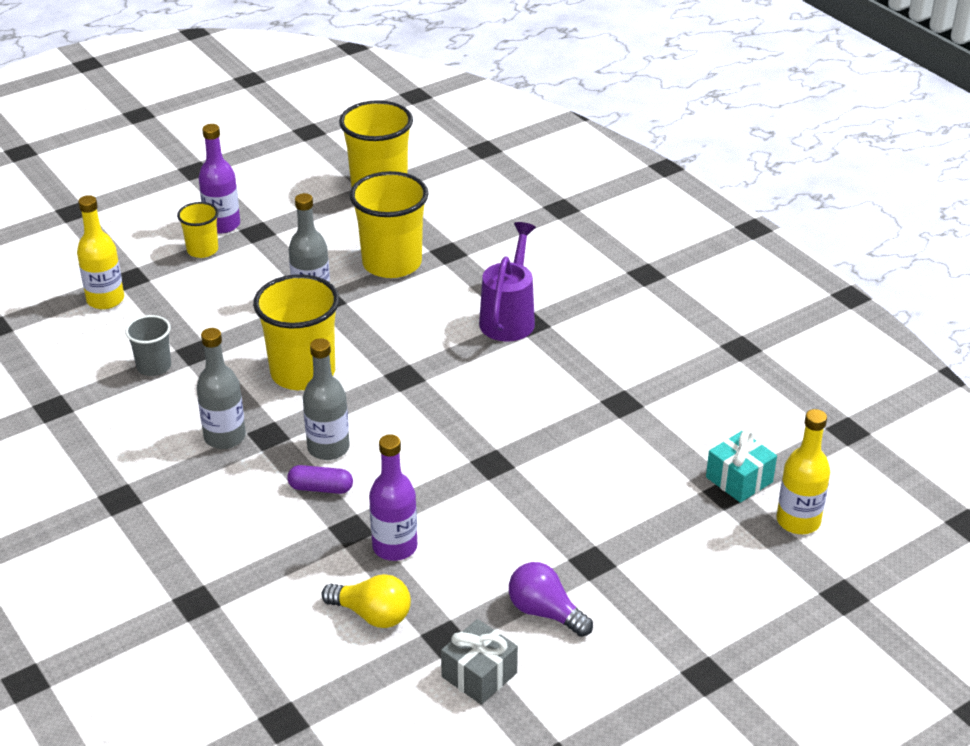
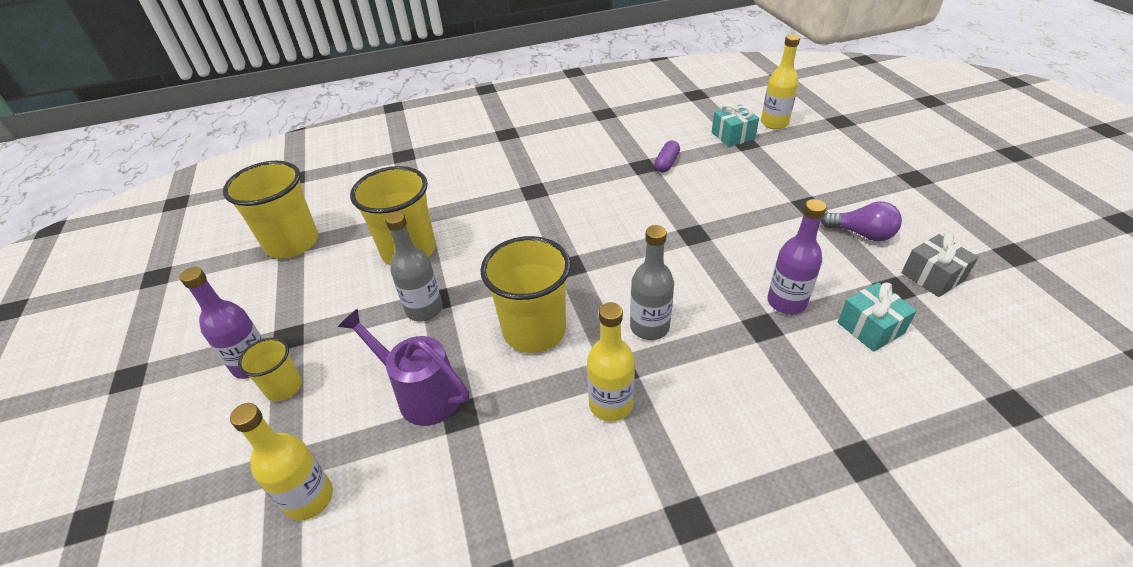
camera: 70 degrees left, 5 degrees up
(154, 367) = (466, 458): grey cup -> none
(225, 437) = (610, 404): grey bottle -> yellow bottle
(321, 488) = (704, 339): purple capsule -> purple capsule (666, 163)
(372, 615) = (870, 328): yellow light bulb -> turquoise gift
(509, 317) = (521, 199): purple watering can -> purple watering can (421, 393)
(545, 612) = (861, 234): purple light bulb -> purple light bulb turned 120 degrees counterclockwise

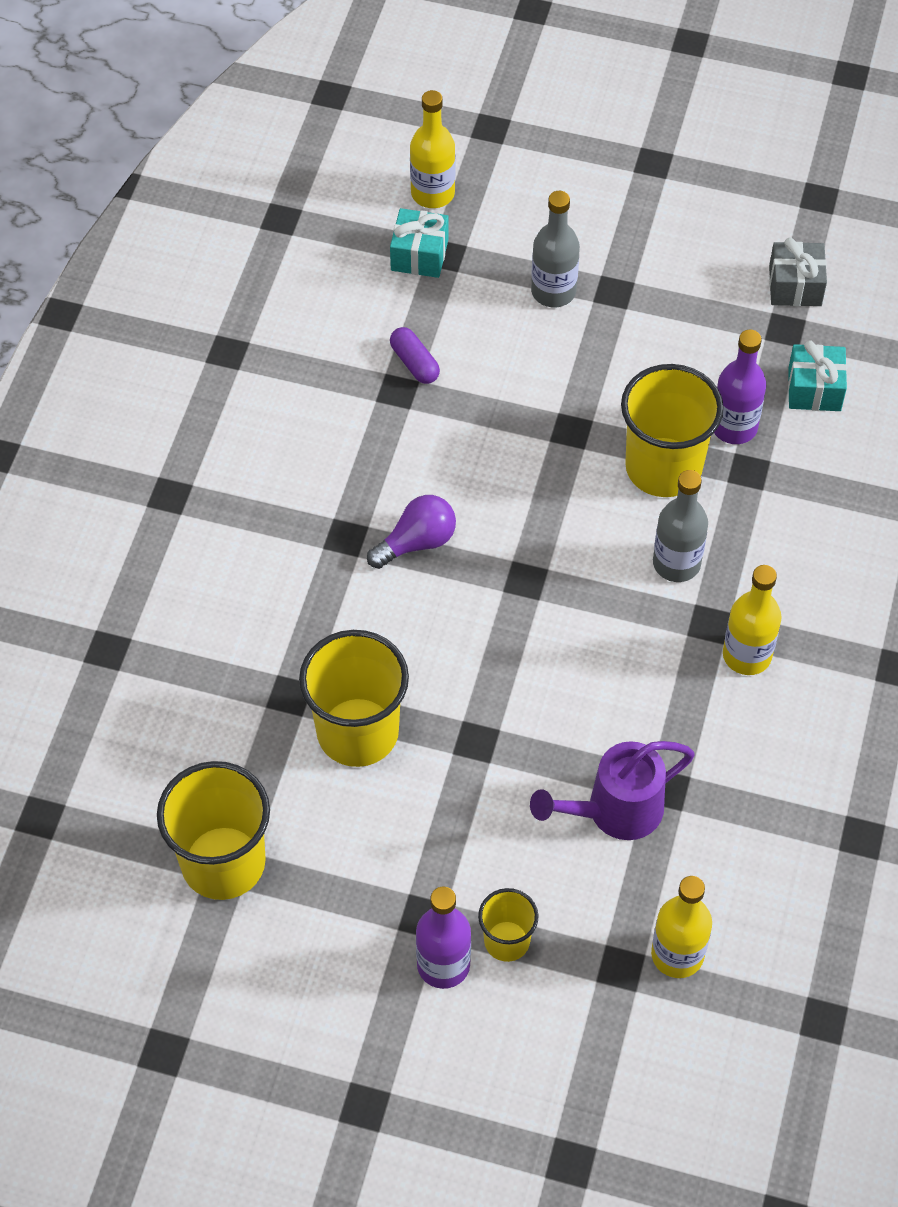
camera: 60 degrees left, 15 degrees up
(424, 309) = (485, 758): grey bottle -> grey bottle (553, 291)
(534, 330) = (602, 668): yellow cup -> yellow cup (663, 467)
(861, 234) = (695, 287): purple light bulb -> purple light bulb (416, 542)

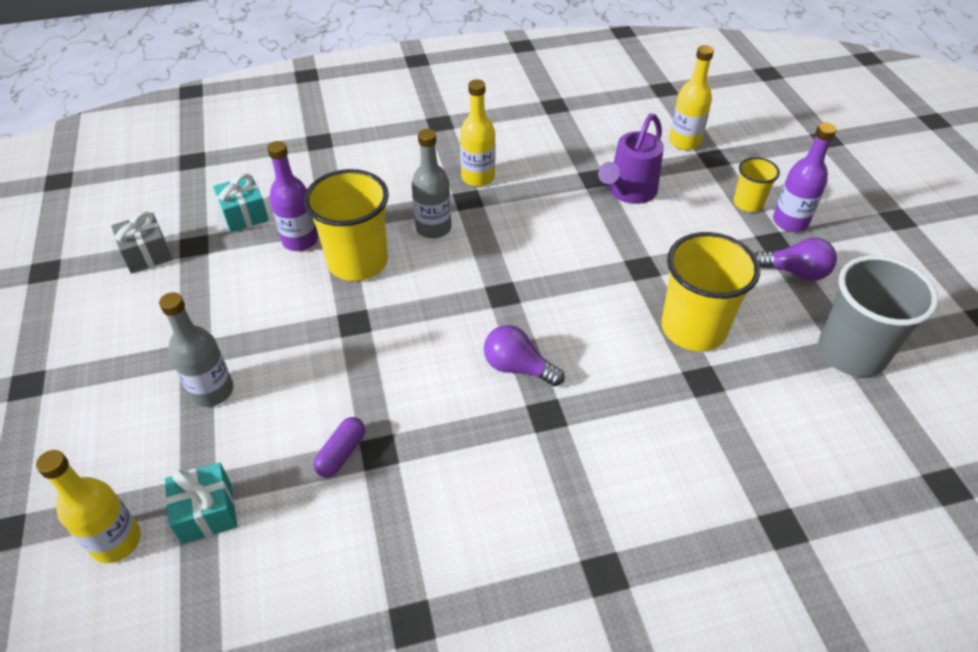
camera: 120 degrees left, 10 degrees down
(223, 863) = (851, 352): yellow cup -> grey cup
(363, 900) = (795, 272): none -> purple light bulb
(614, 811) = (628, 192): purple watering can -> purple watering can turned 90 degrees clockwise

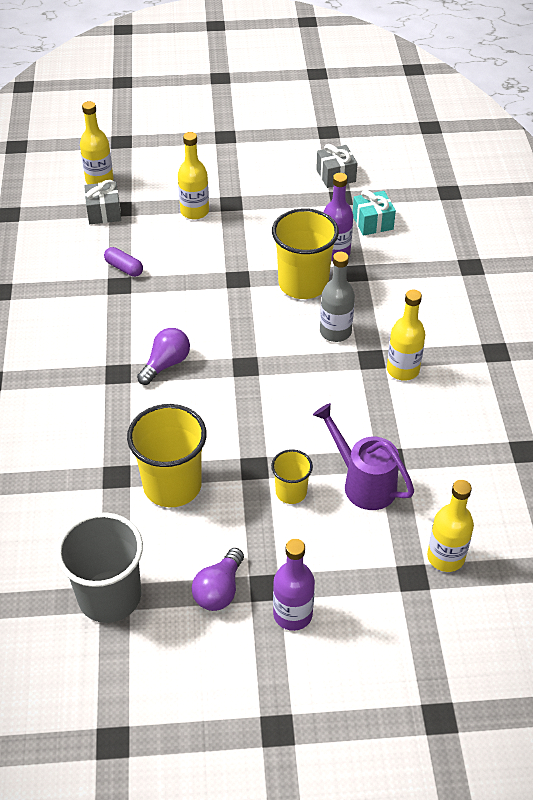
camera: 100 degrees right, 0 degrees up
(207, 512) = (104, 212): turquoise gift -> grey gift
(212, 391) = (194, 211): grey bottle -> yellow bottle
(748, 203) = (329, 585): yellow cup -> yellow cup (291, 492)

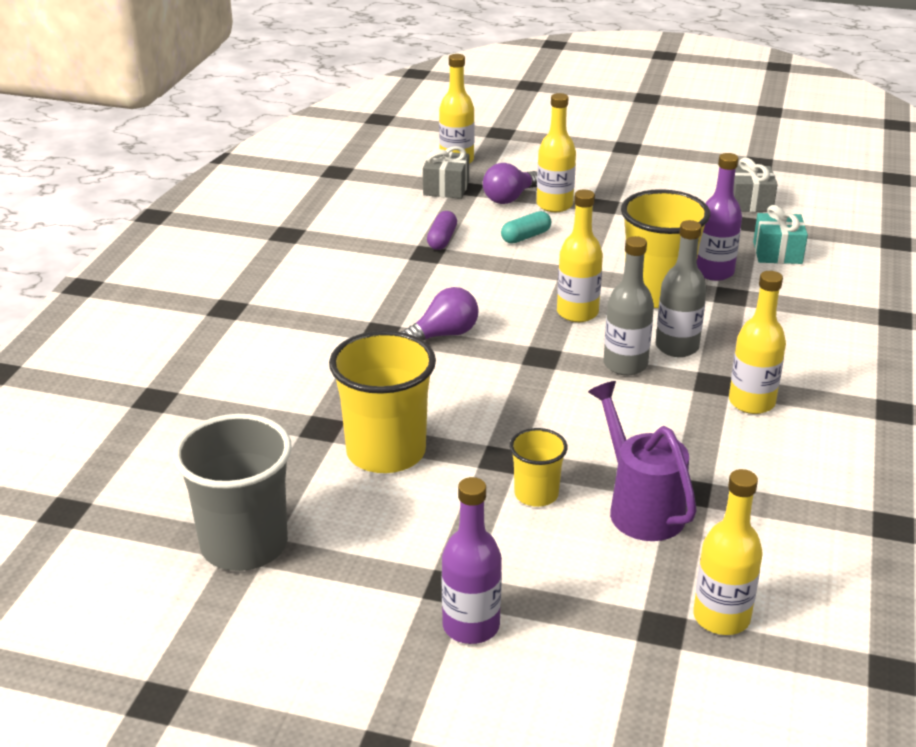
camera: 20 degrees right, 15 degrees down
(124, 268) = (442, 239): purple capsule -> purple capsule turned 45 degrees clockwise
(186, 250) = (526, 237): none -> turquoise capsule
(219, 590) = (387, 574): purple light bulb -> purple light bulb (510, 198)
(254, 317) = (577, 313): none -> yellow bottle
(306, 358) = (625, 365): none -> grey bottle

